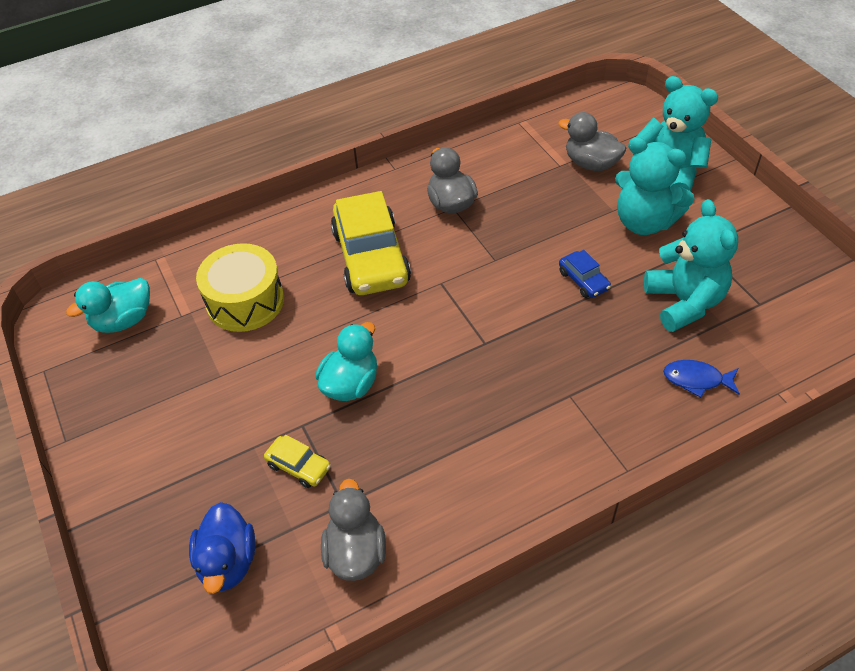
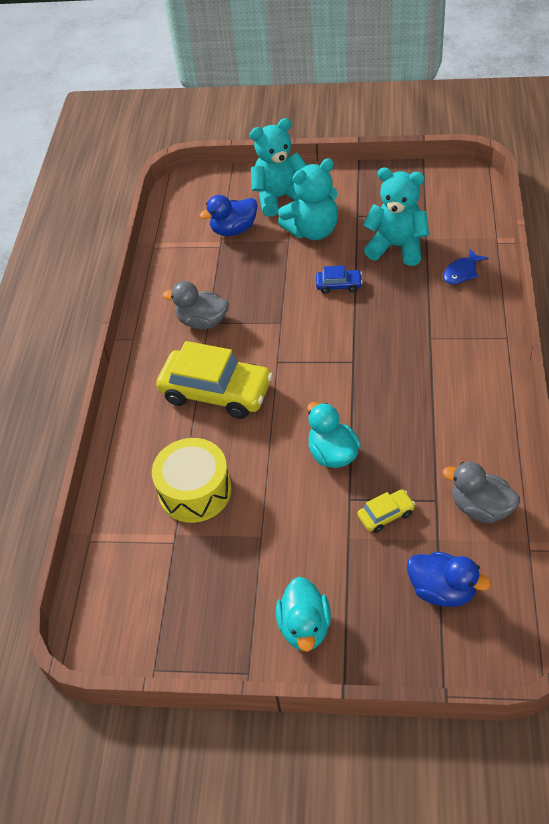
camera: 55 degrees left, 0 degrees up
(123, 320) = (144, 588): turquoise duck -> turquoise duck (305, 627)
(591, 163) = (234, 230): grey duck -> blue duck

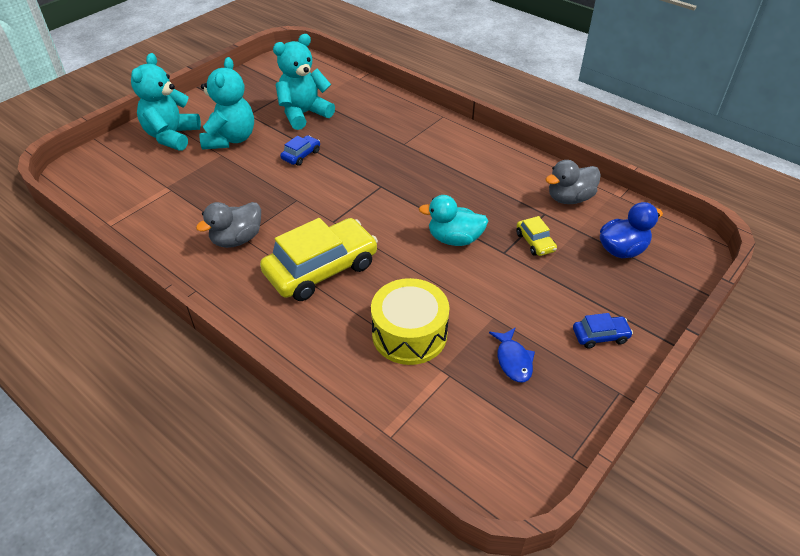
camera: 60 degrees left, 5 degrees down
(234, 230) = (166, 174): blue duck -> none
(305, 627) = (600, 336): turquoise duck -> blue car
(386, 515) = (535, 242): yellow car -> yellow car turned 150 degrees clockwise
(462, 272) = (365, 103): blue fish -> blue fish (513, 360)

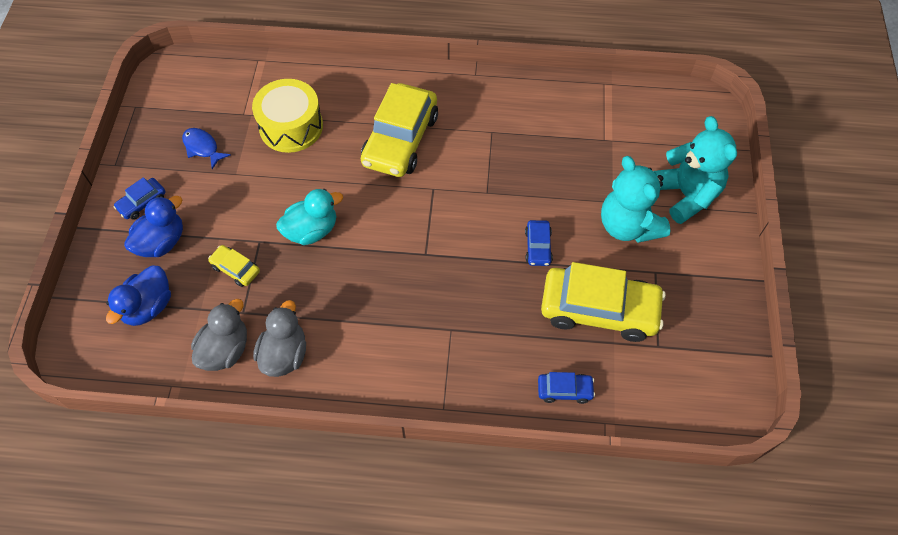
camera: 145 degrees right, 15 degrees up
(237, 239) = (493, 127): grey duck -> grey duck (284, 354)
(304, 114) = (599, 309): turquoise teddy bear -> yellow car
(366, 95) = (564, 390): none -> blue car
(592, 291) = (162, 242): none -> blue duck

